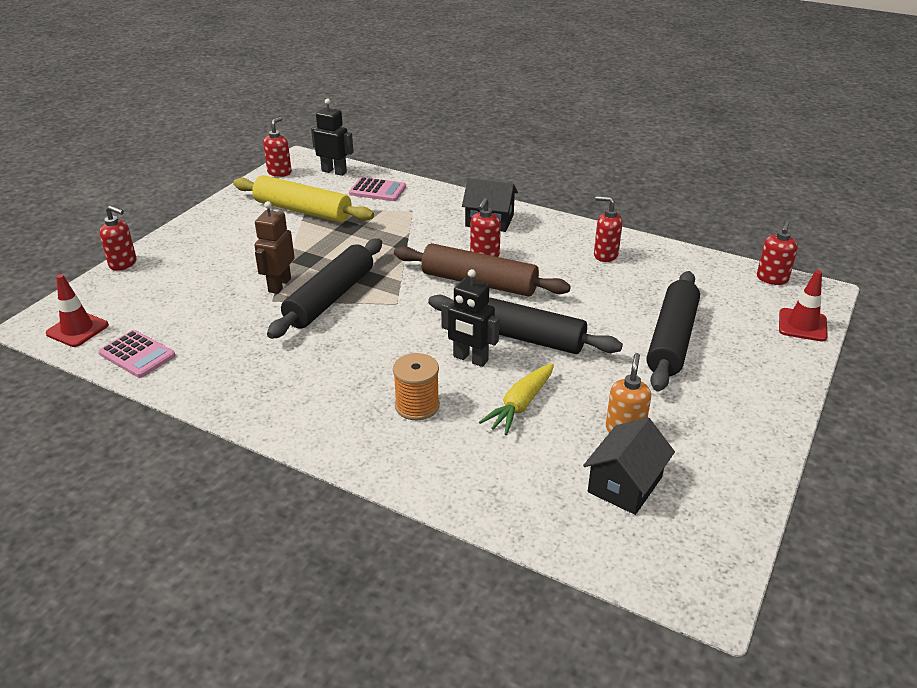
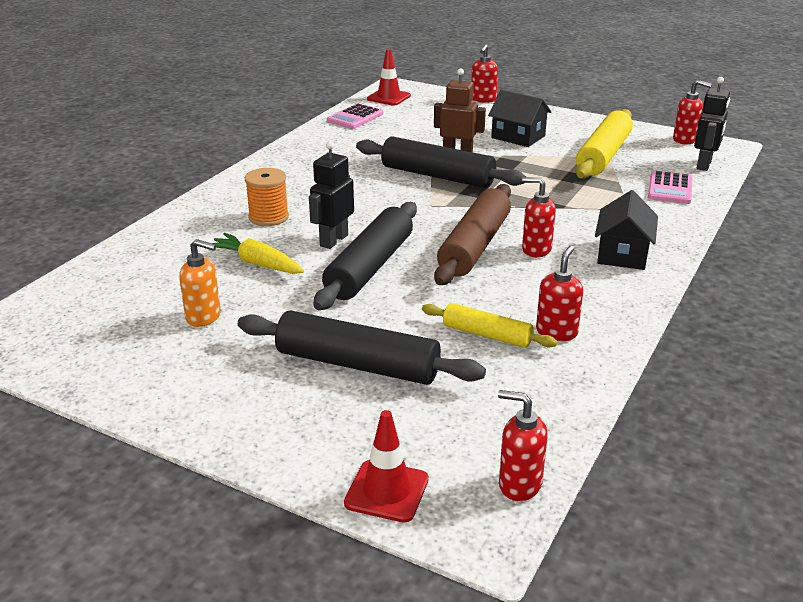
camera: 90 degrees right, 5 degrees down
(616, 283) = (487, 335): none -> yellow rolling pin
(625, 484) = (129, 311): black house -> black house (518, 137)

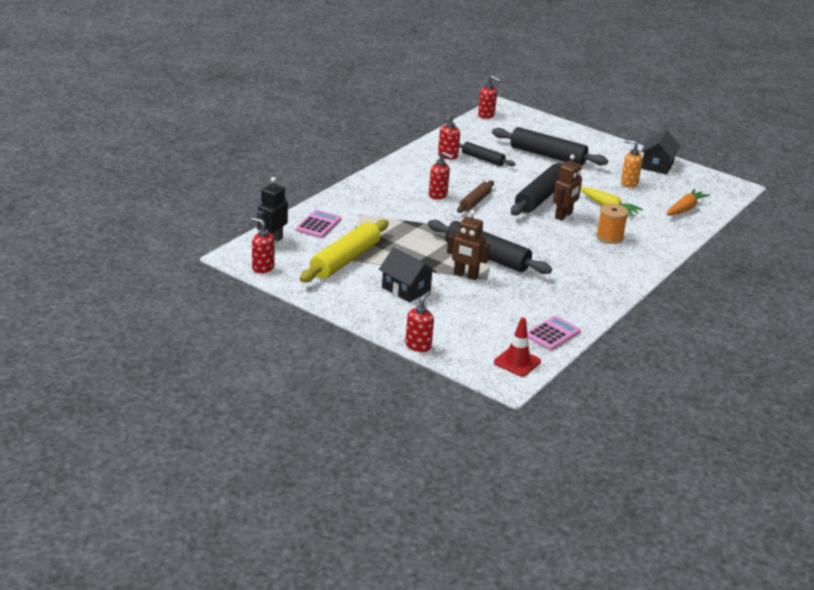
camera: 175 degrees left, 0 degrees up
(122, 277) = (685, 209): none -> orange carrot
(333, 240) = (563, 216): black robot -> brown robot
(387, 491) = (536, 119): red traffic cone -> none
(474, 246) = (475, 202): brown rolling pin -> brown rolling pin, size x0.58
(487, 335) = (483, 159): yellow rolling pin -> black rolling pin
(622, 254) = (387, 187): black house -> black house (657, 165)

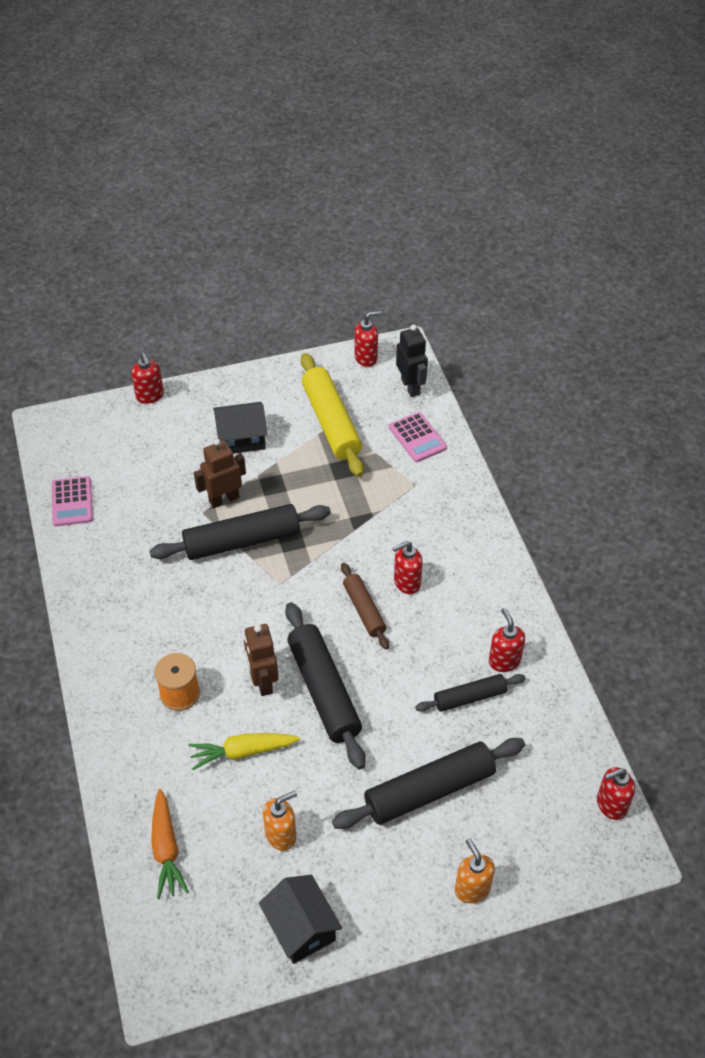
camera: 130 degrees right, 20 degrees up
(517, 362) = (62, 448): red traffic cone -> none
(575, 135) = (472, 888): none -> orange soap dispenser

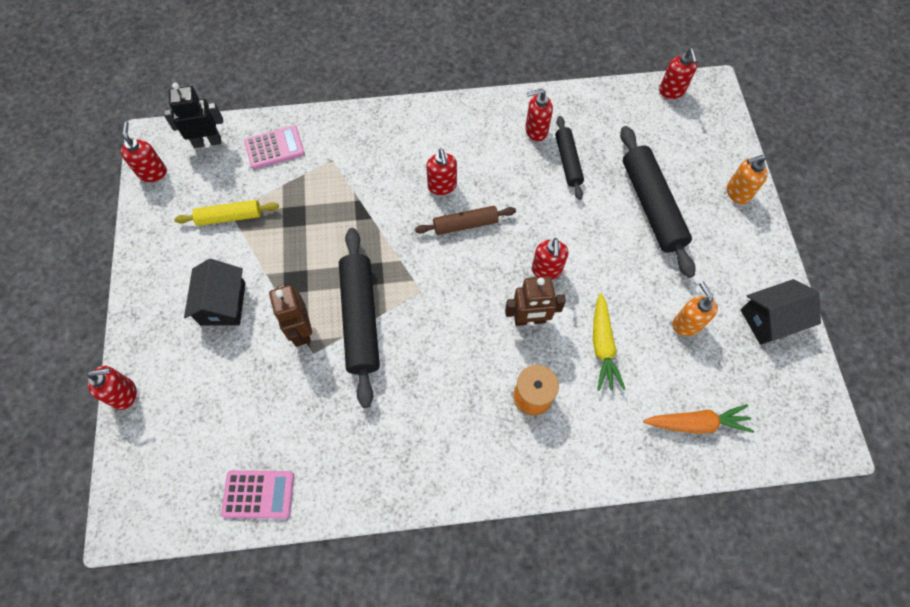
camera: 80 degrees left, 15 degrees up
(324, 691) = (546, 270): black rolling pin -> red soap dispenser
(331, 422) = (229, 217): yellow rolling pin -> yellow rolling pin, size x0.58

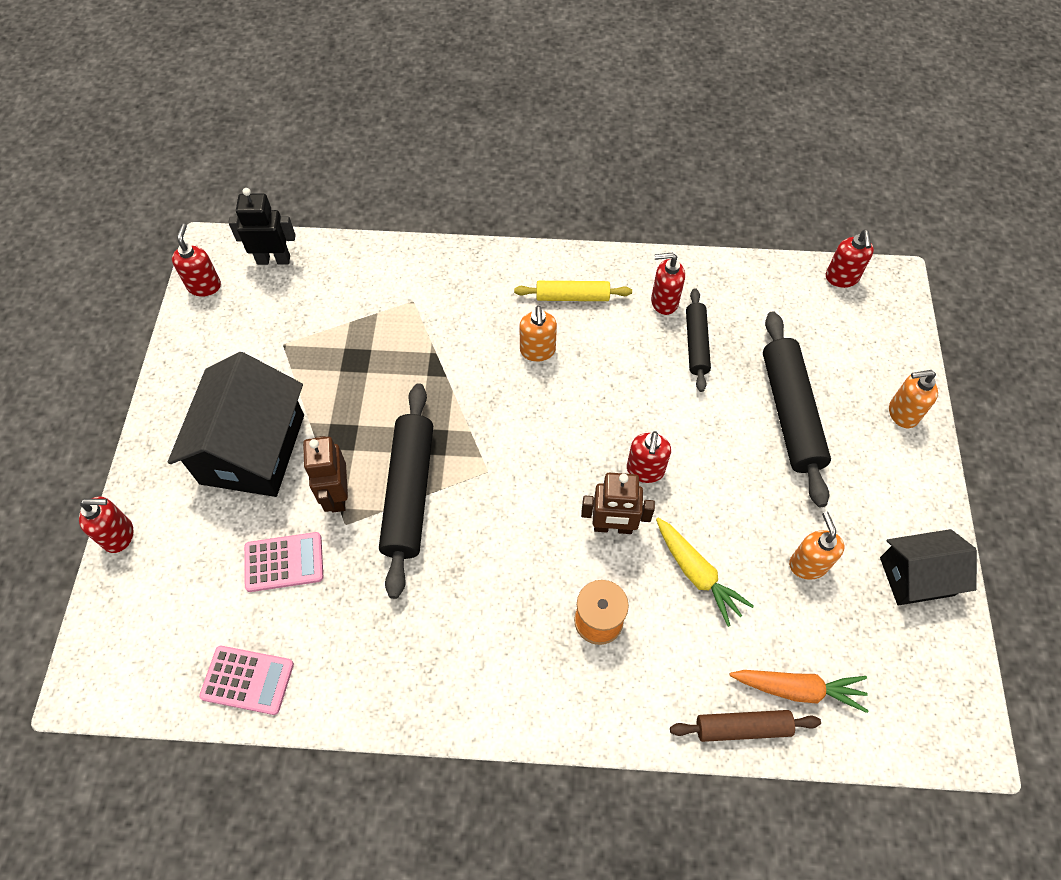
camera: 10 degrees right, 5 degrees down
(223, 303) = (252, 449): black house -> black house, size x1.68
(229, 217) = (281, 350): yellow rolling pin -> yellow rolling pin (572, 297)
(274, 148) = (349, 278): pink calculator -> pink calculator (284, 562)
(442, 186) = (537, 351): red soap dispenser -> orange soap dispenser
(465, 224) = (556, 400): brown rolling pin -> brown rolling pin (742, 728)
(602, 346) = (696, 574): yellow carrot -> yellow carrot turned 45 degrees counterclockwise

